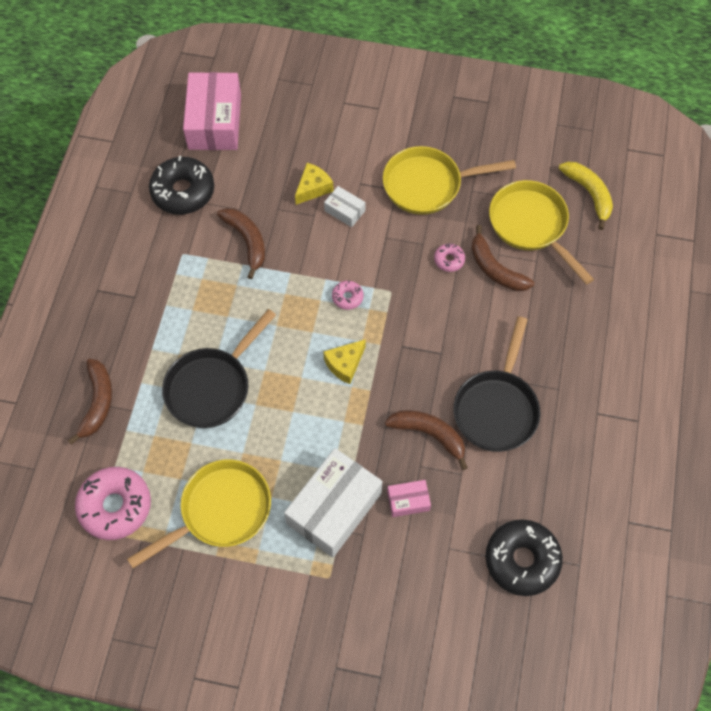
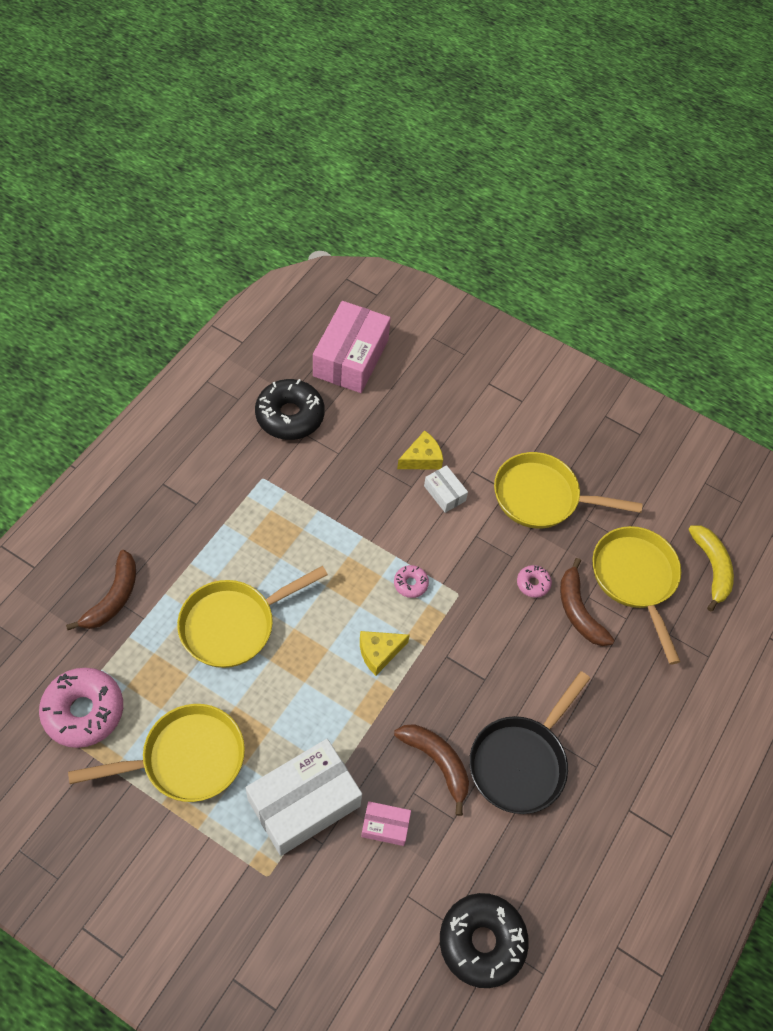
camera: 15 degrees right, 5 degrees down
(212, 387) = (233, 624): black pan -> yellow pan
(247, 241) = (332, 489): brown banana -> none

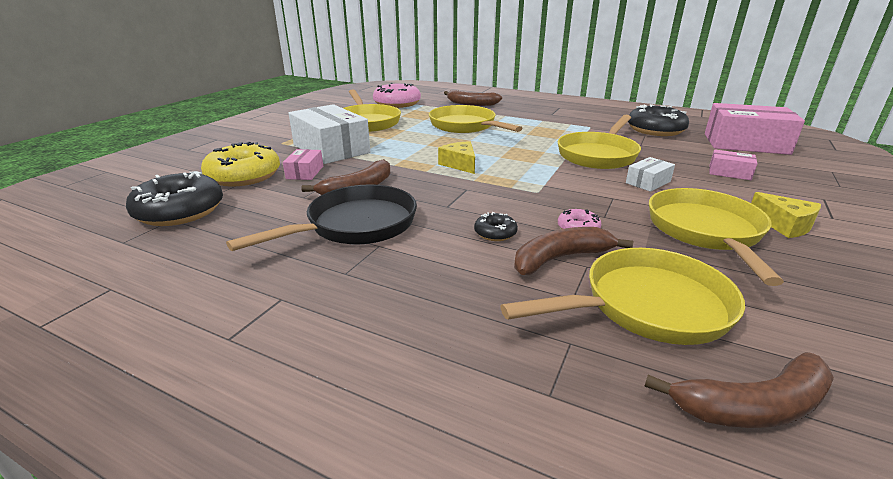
camera: 90 degrees right, 30 degrees down
(366, 507) = (598, 155): none -> yellow pan
(389, 898) = (244, 176): none -> yellow donut
(410, 584) = (534, 172): pink donut -> none
(422, 458) = (676, 172): yellow cheese -> yellow cheese (784, 225)
(428, 417) = (729, 173): none -> pink box
(521, 762) = (355, 226): black pan -> black pan turned 105 degrees clockwise
(538, 648) = (495, 233): none -> black donut
(712, 568) = (752, 406): yellow banana -> brown banana

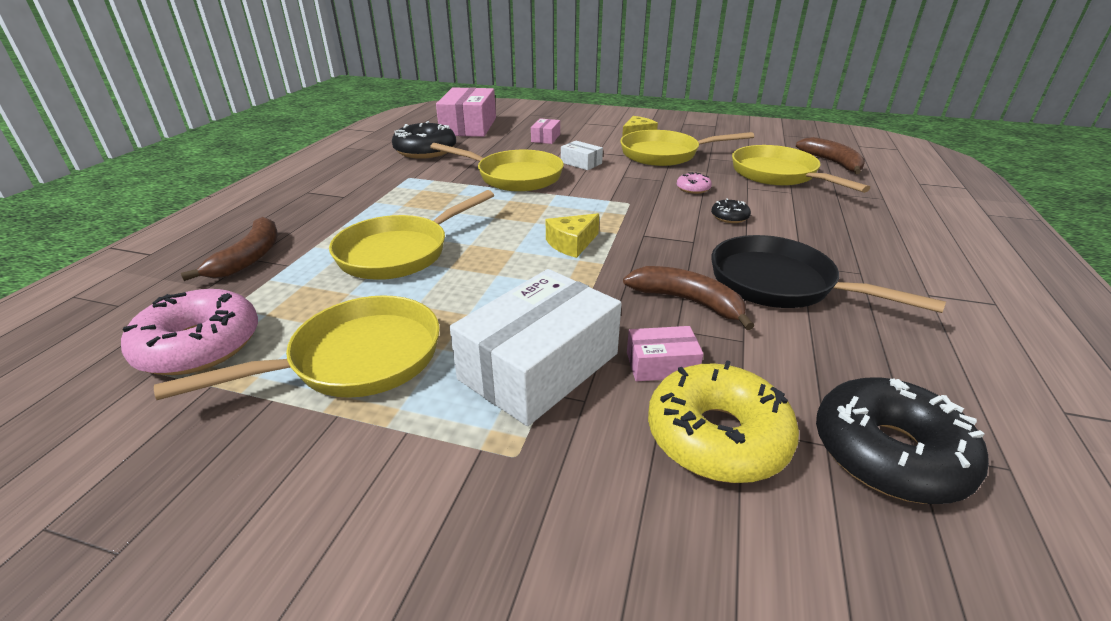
camera: 100 degrees left, 5 degrees up
(561, 258) = (746, 194): brown banana -> none

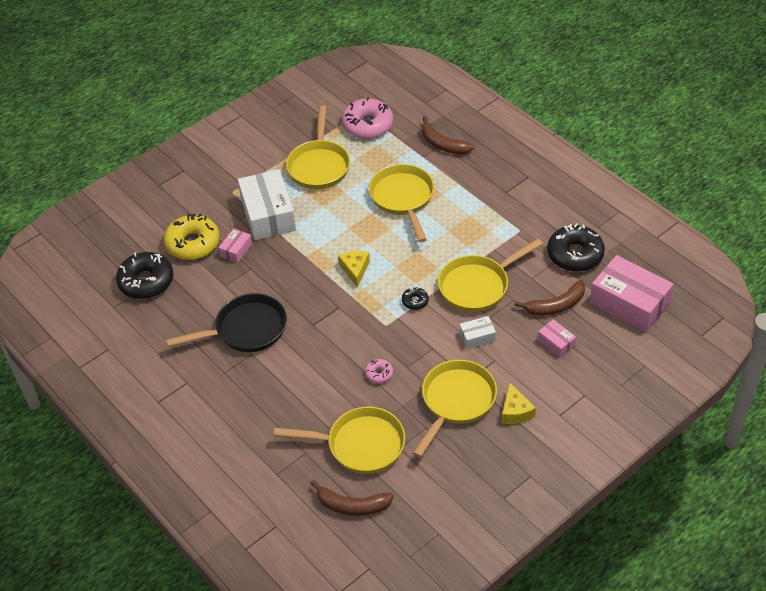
camera: 125 degrees right, 15 degrees up
(688, 301) = (265, 285): brown banana -> brown banana (555, 306)
(729, 217) = (325, 363): black donut -> black donut (415, 301)

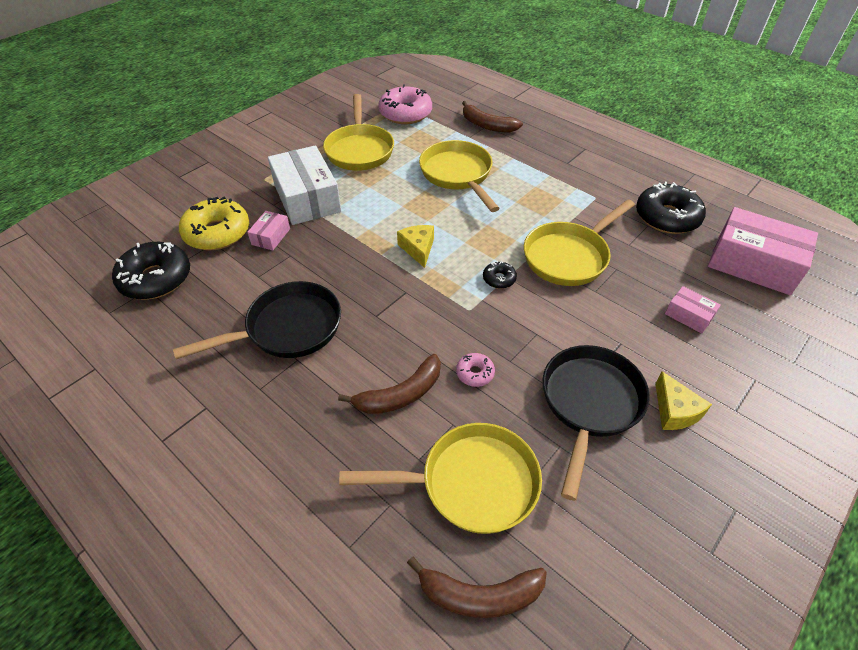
camera: 10 degrees left, 0 degrees up
(456, 402) = (589, 404): yellow pan -> black pan
(477, 337) = (588, 315): white box -> none
(555, 306) = (669, 272): brown banana -> brown banana (400, 395)

